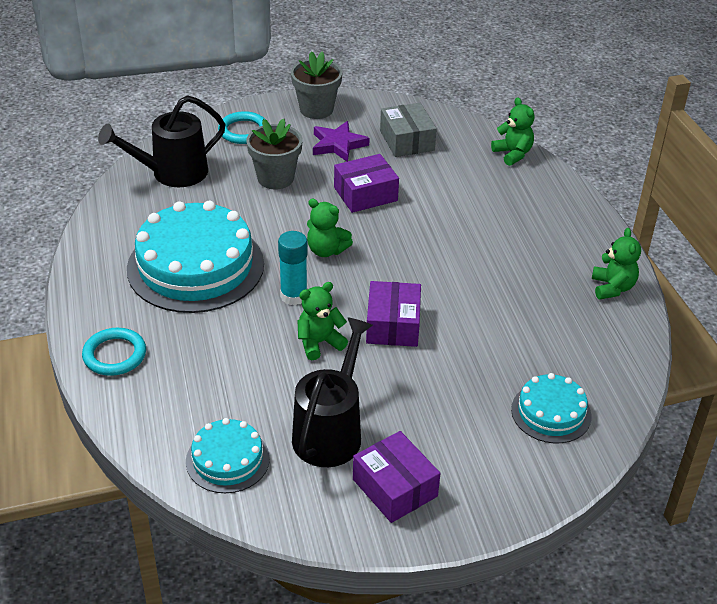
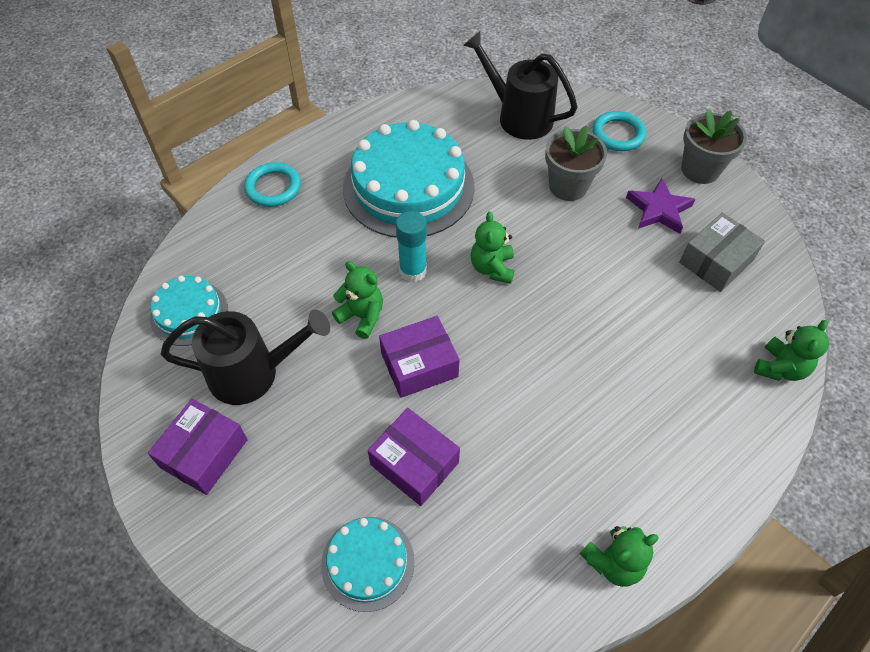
camera: 65 degrees right, 15 degrees up
(365, 194) = (599, 263): purple box -> purple box (414, 463)

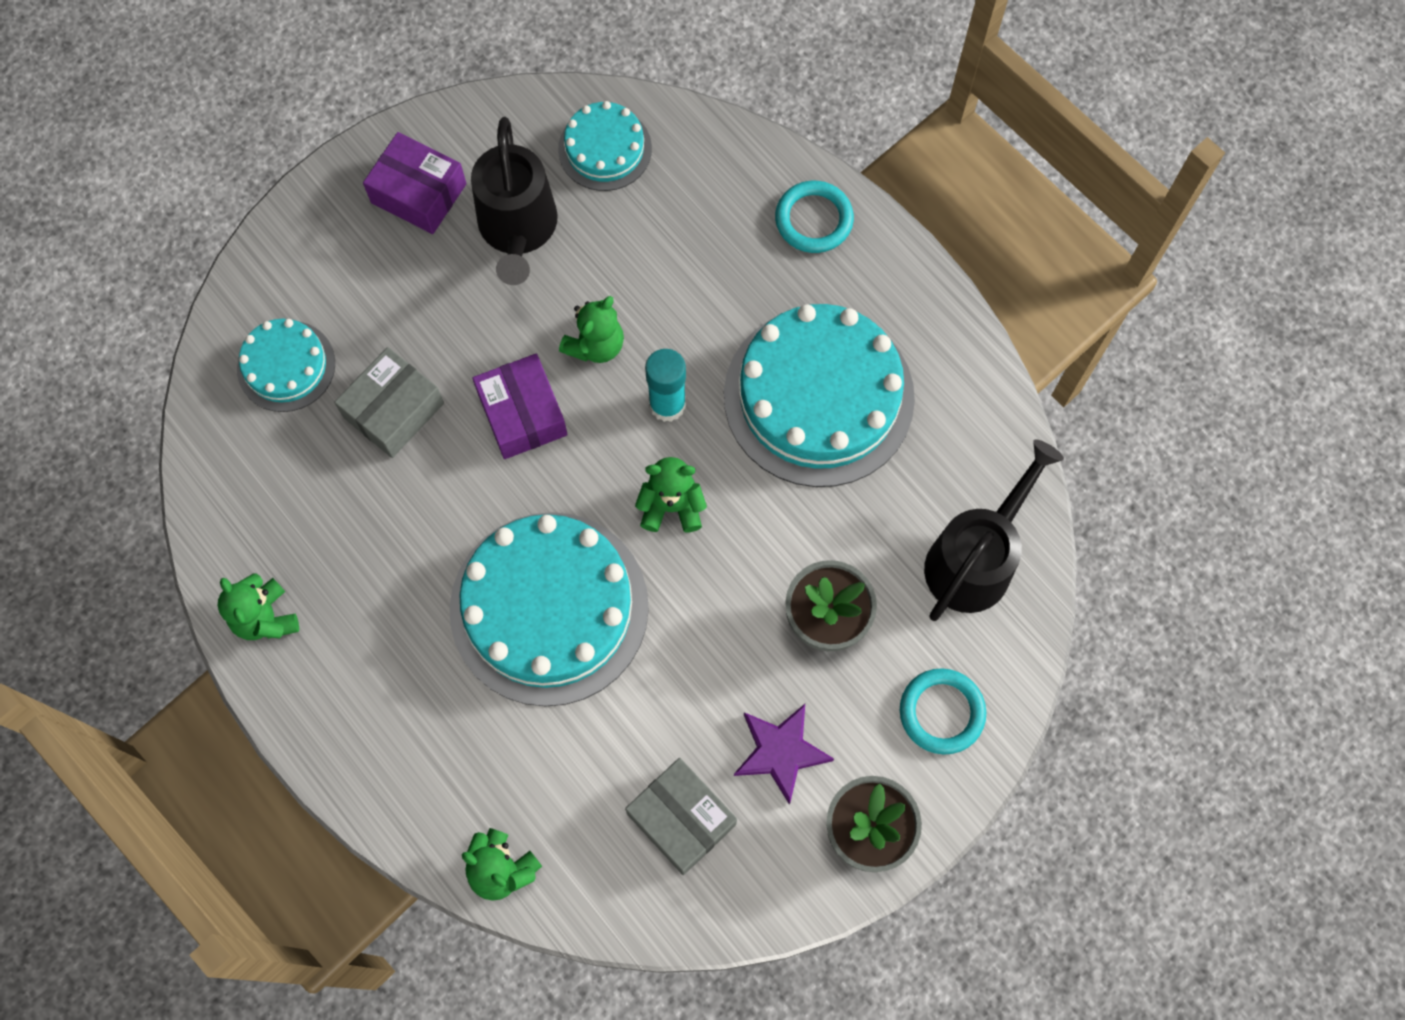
camera: 90 degrees right, 15 degrees up
(414, 463) = (394, 410): purple box -> grey box
(577, 342) = (549, 608): none -> turquoise cake

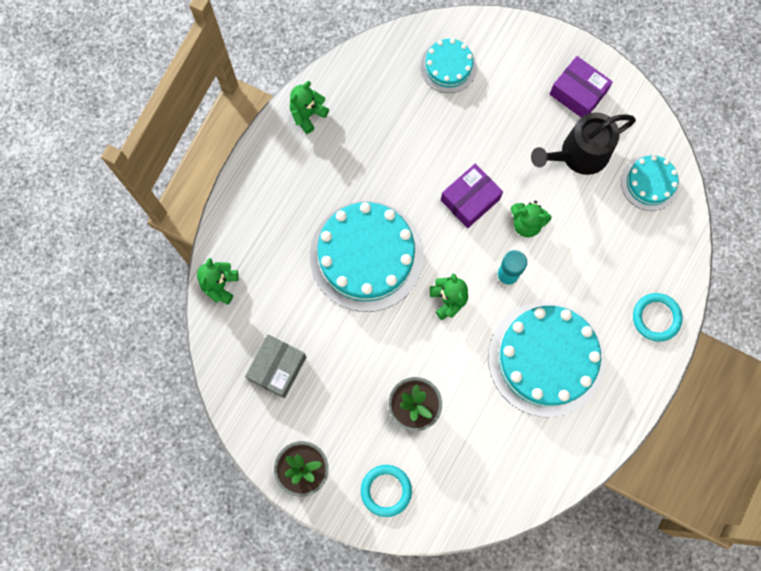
camera: 70 degrees right, 5 degrees up
(394, 410) = (445, 132): grey box -> none
(418, 193) = (578, 93): purple box -> purple box turned 60 degrees counterclockwise
(780, 752) = (332, 408): purple star -> none
(975, 558) = (483, 481): black watering can -> none

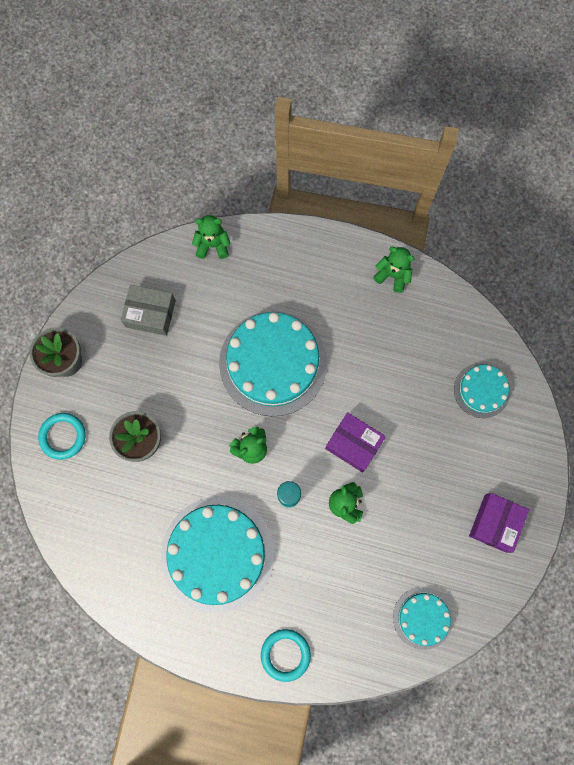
camera: 75 degrees right, 0 degrees up
(578, 155) = (430, 538): black watering can -> none

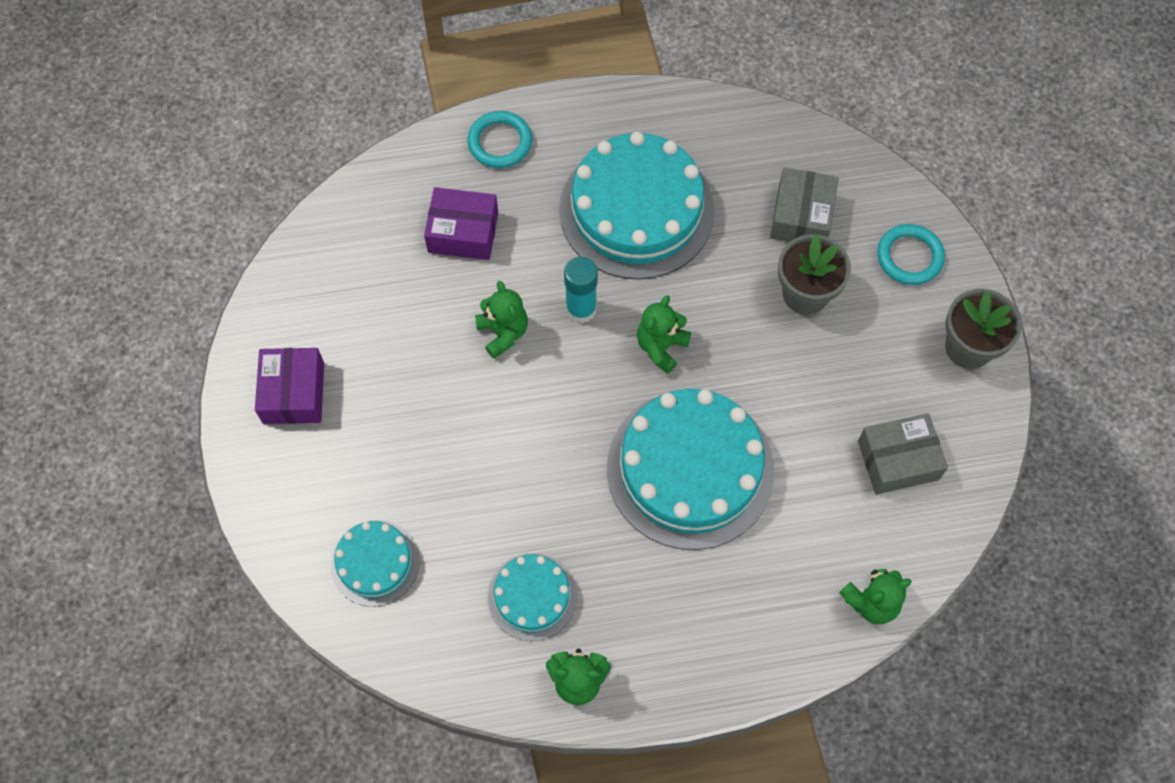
camera: 155 degrees right, 10 degrees down
(113, 497) = (801, 216): none -> grey box
(354, 444) = (526, 410): purple box -> purple box (463, 232)
(422, 618) = (348, 246): turquoise cake -> turquoise cake (532, 596)

